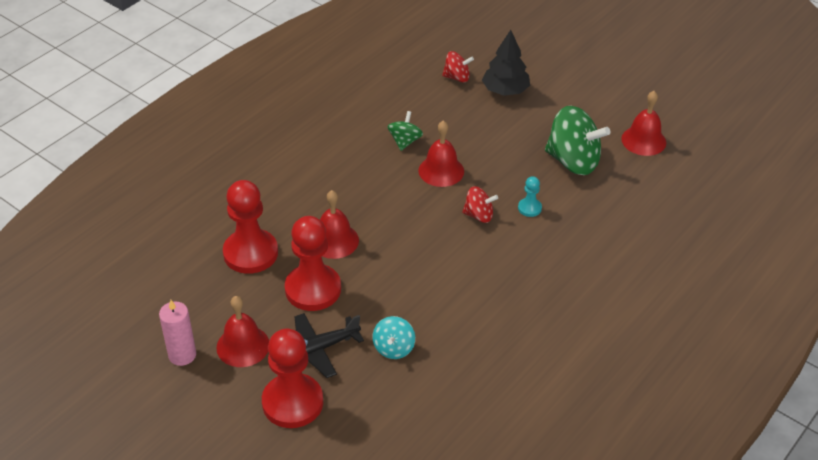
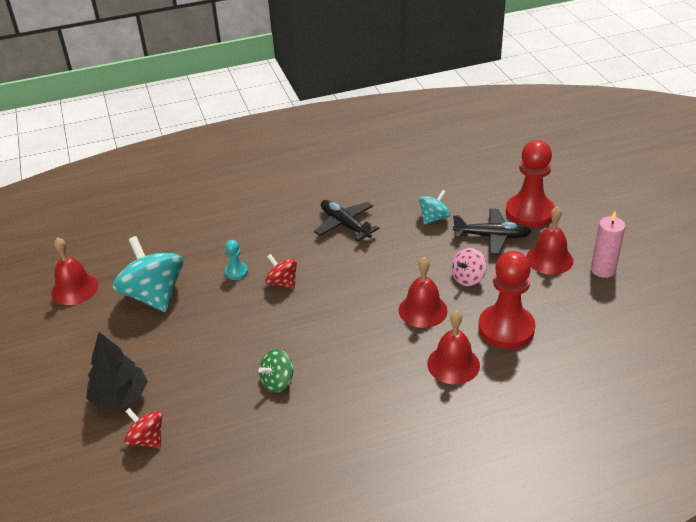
camera: 145 degrees left, 5 degrees down
(313, 289) = (468, 278): red pawn -> pink spinning top
(441, 171) = (273, 335): red bell -> red bell (453, 364)
(479, 300) = (345, 225): none -> black plane
(573, 161) = (154, 295): green spinning top -> turquoise spinning top

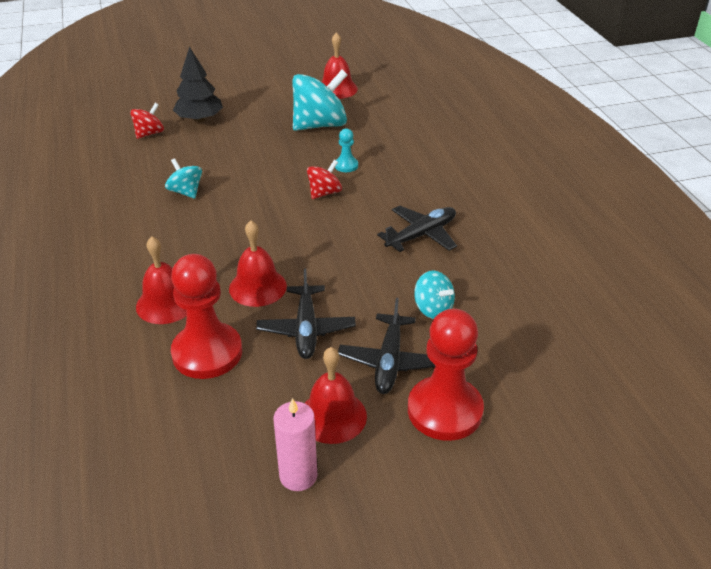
camera: 90 degrees right, 0 degrees up
(277, 382) = (186, 192): green spinning top -> turquoise spinning top
(468, 278) = (306, 329): pink spinning top -> black plane

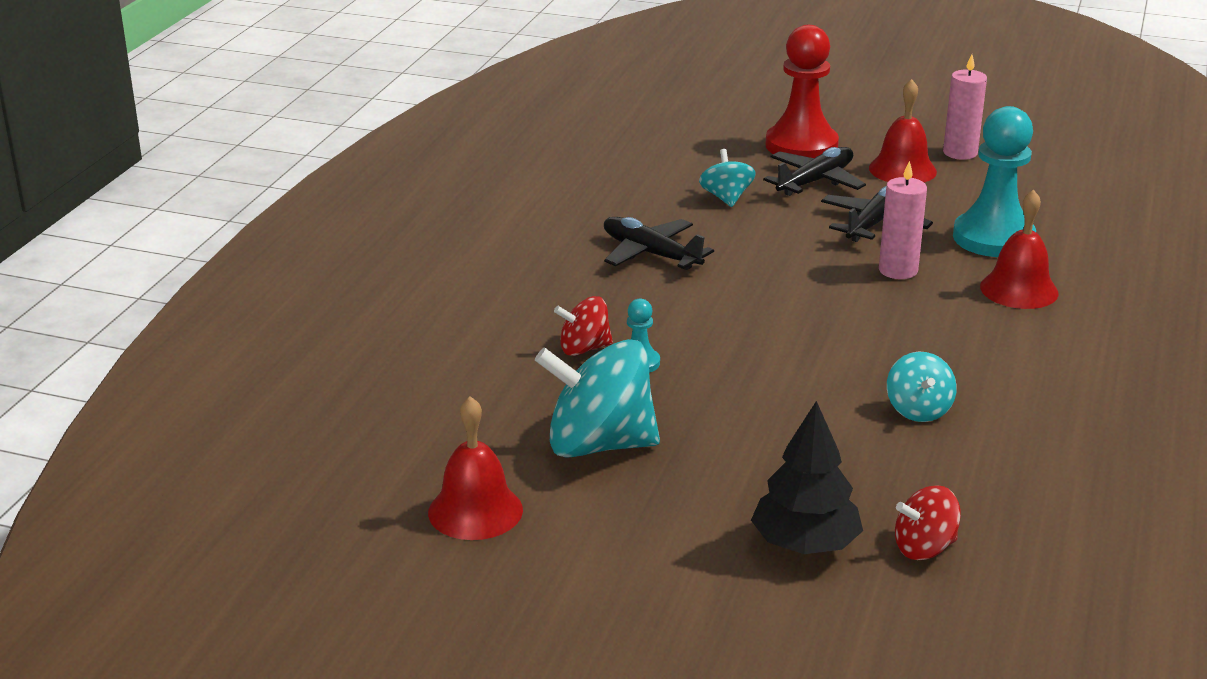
camera: 145 degrees left, 10 degrees down
(207, 353) = (993, 238): red pawn -> turquoise pawn
(257, 287) = (898, 270): red bell -> pink candle
(324, 193) = (713, 338): red spinning top -> red spinning top (584, 348)
(421, 235) = (651, 254): black plane -> black plane turned 45 degrees clockwise

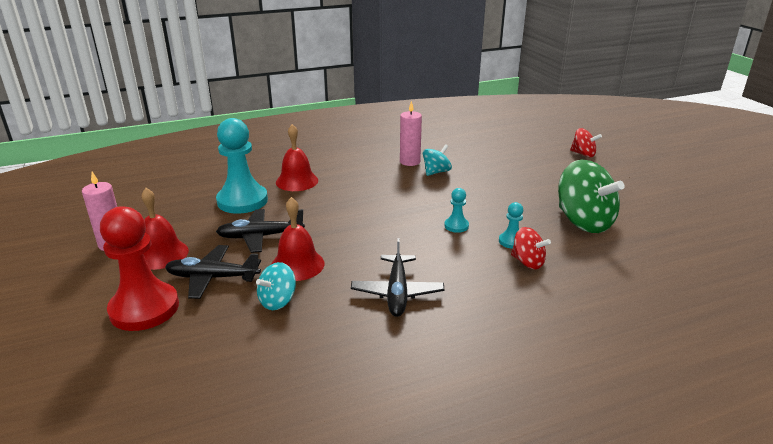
camera: 130 degrees left, 0 degrees up
(475, 511) = (673, 227): red bell -> red bell (297, 265)
(599, 445) = (583, 222): turquoise spinning top -> green spinning top
(729, 345) = (456, 226): none -> turquoise pawn
(805, 544) = (552, 165): black tree -> none
(898, 270) = (314, 212): pink candle -> pink candle (410, 162)
(924, 548) = (516, 149): red spinning top -> red spinning top (583, 154)

